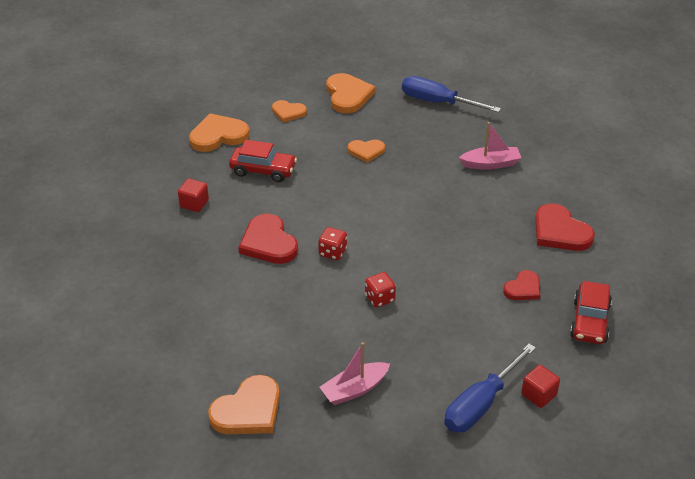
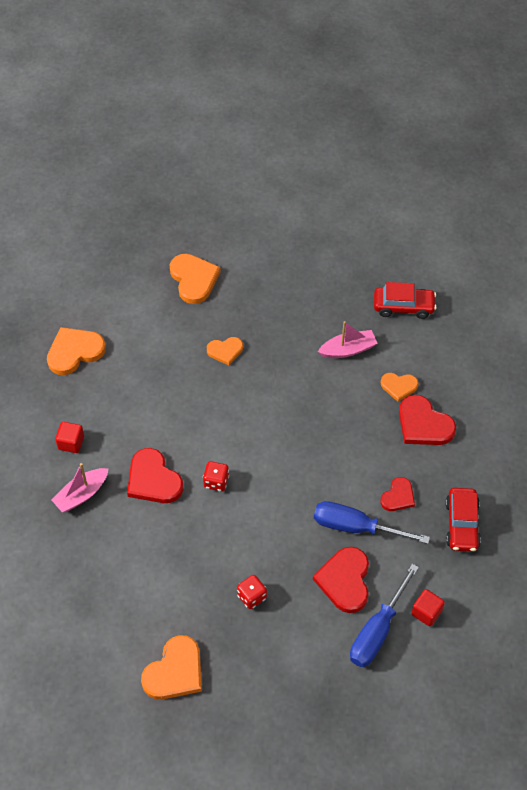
camera: 10 degrees left, 15 degrees up
(263, 170) = (129, 390): red car -> red car (403, 306)
(288, 112) = (138, 310): orange heart -> orange heart (399, 386)
(354, 389) = (265, 633): pink boat -> pink boat (81, 494)
(379, 298) = (269, 529): red dice -> red dice (251, 596)
(437, 102) = (284, 276): blue screwdriver -> blue screwdriver (355, 527)
(452, 354) = (345, 581): none -> red heart

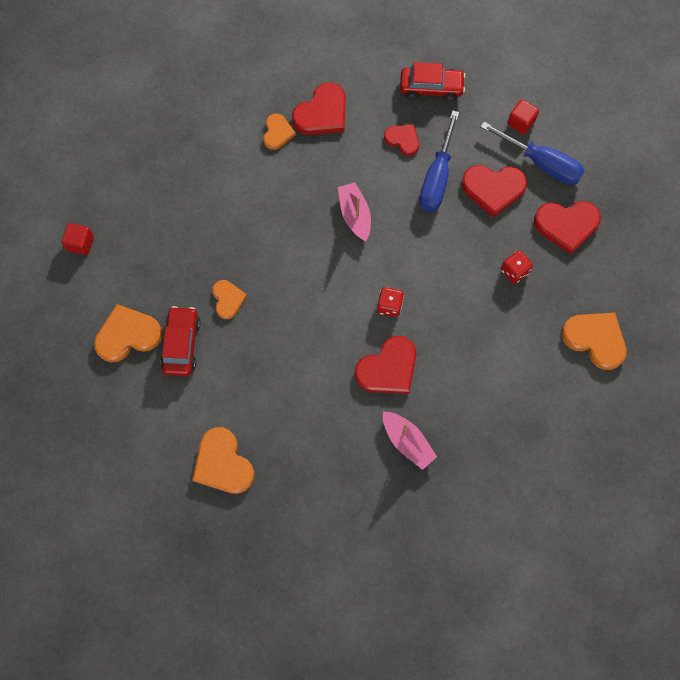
camera: 90 degrees left, 15 degrees up
(71, 443) = (343, 458): red cube -> red cube (81, 243)
(304, 652) = (566, 225): none -> red heart
(348, 350) = (231, 178): pink boat -> pink boat (355, 215)
(403, 306) = (178, 123): red car -> red car (181, 344)

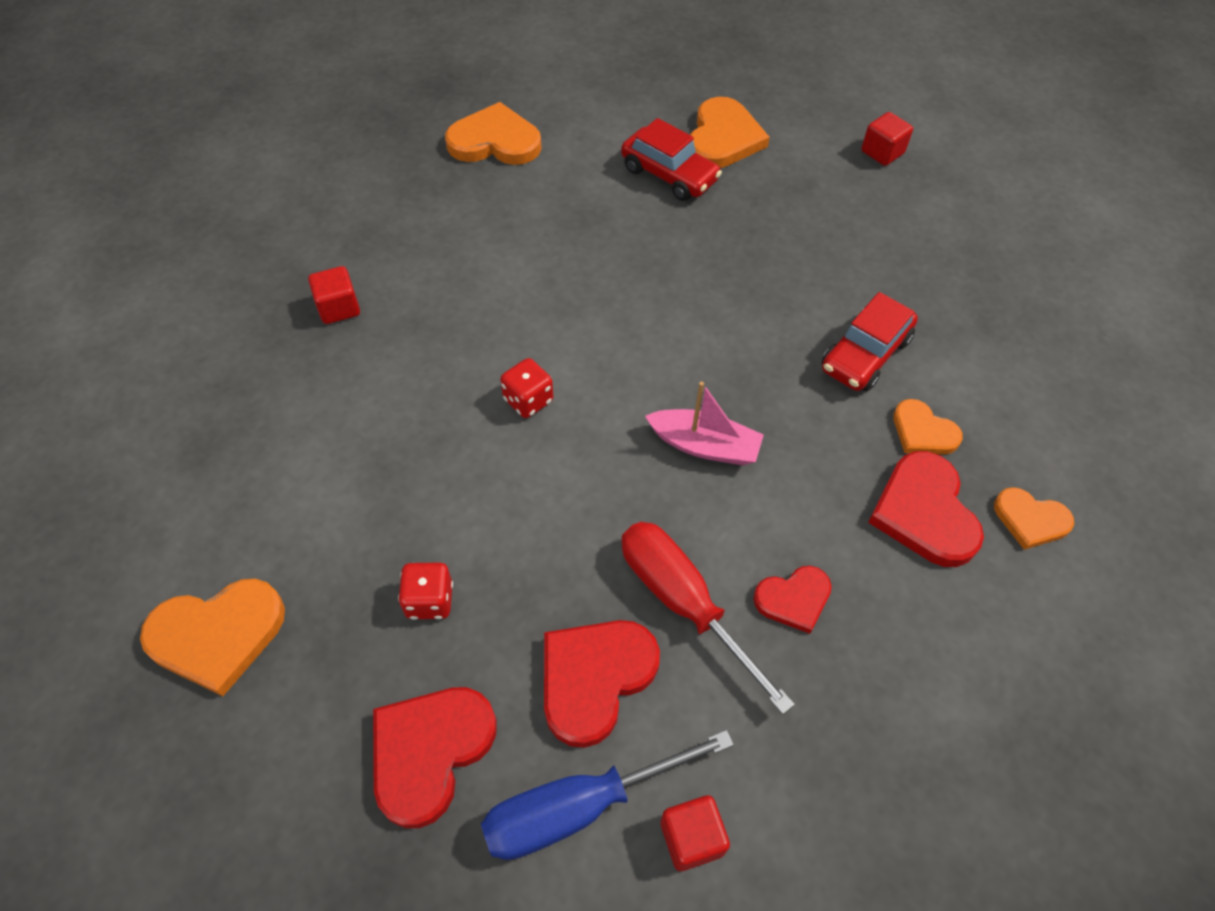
camera: 125 degrees right, 15 degrees down
(228, 299) = (691, 242): orange heart -> orange heart (1030, 520)
(388, 368) = (446, 345): red heart -> none
(407, 442) = (339, 308): pink boat -> red cube
(431, 88) = (875, 722): red car -> red car (865, 355)
(436, 178) = (682, 601): blue screwdriver -> red screwdriver

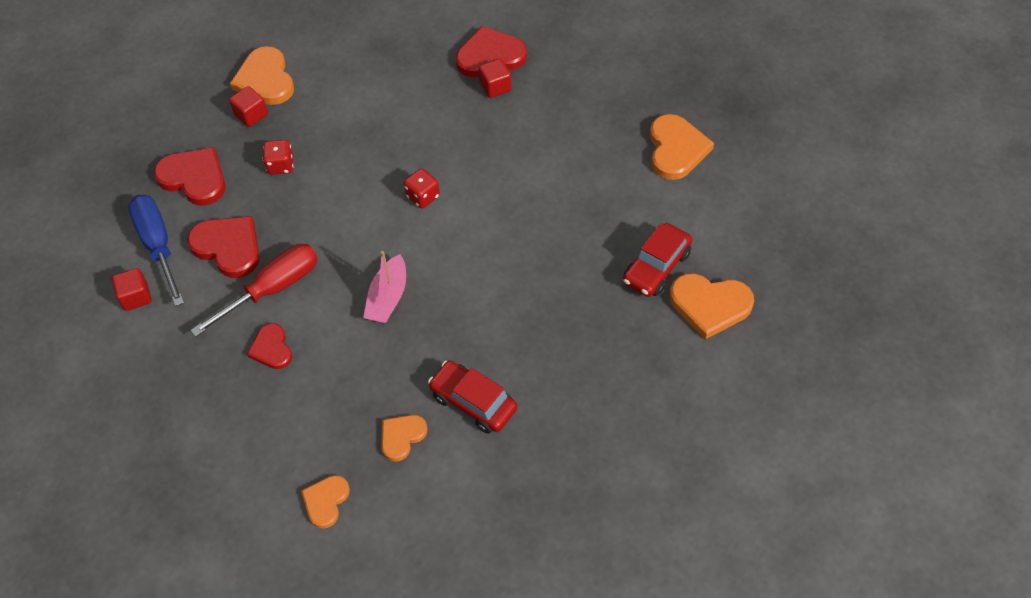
camera: 90 degrees right, 0 degrees up
(882, 152) = (714, 432): red cube -> red cube (251, 115)
(924, 512) = (333, 431): red heart -> red heart (490, 56)

